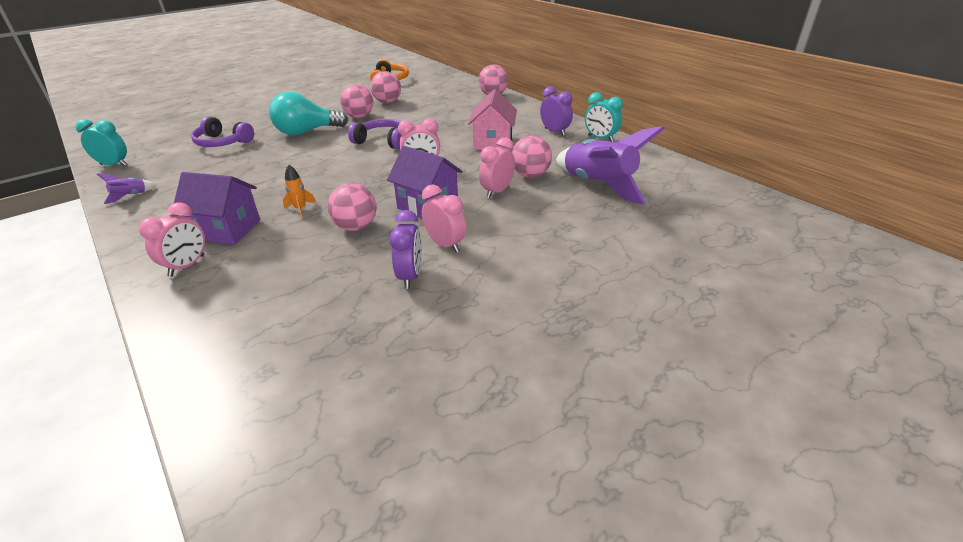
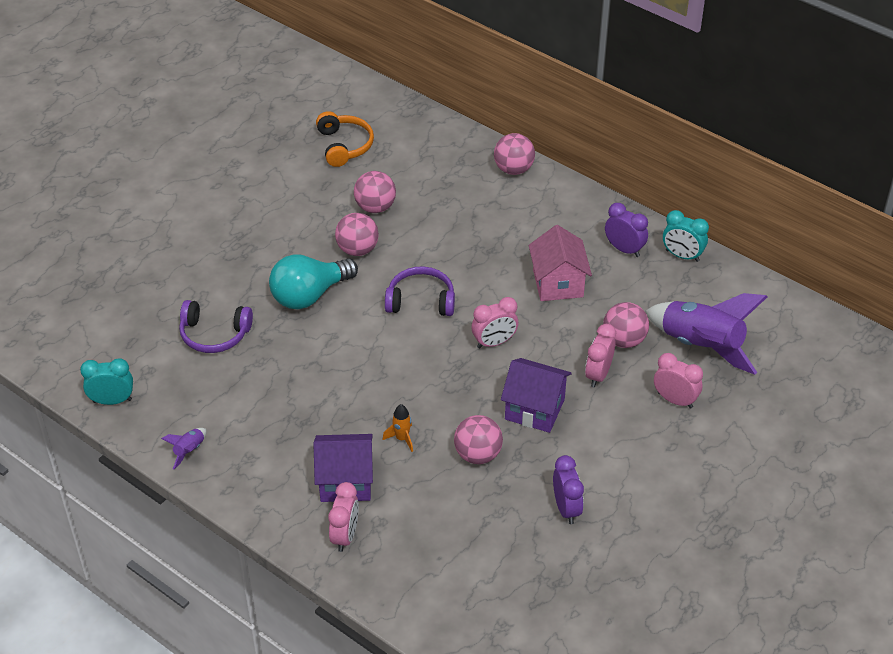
camera: 15 degrees left, 10 degrees up
(445, 245) = (579, 463): pink clock -> pink clock (675, 400)

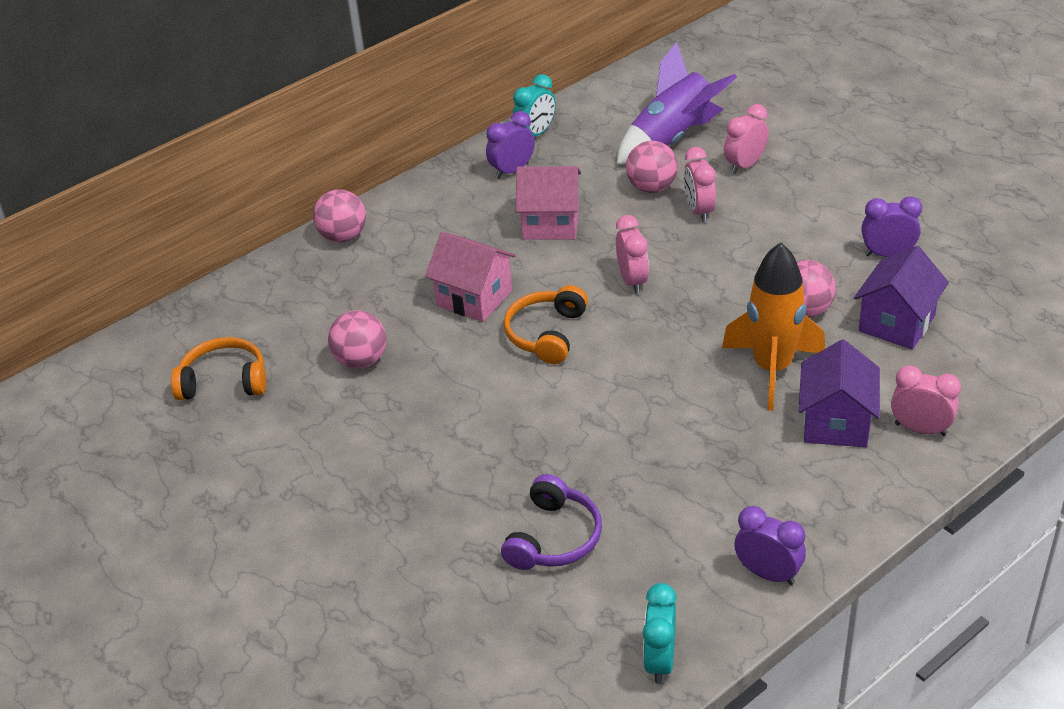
camera: 75 degrees left, 5 degrees down
(189, 451) = (768, 574): purple rocket -> purple clock
(309, 295) = (506, 435): turquoise light bulb -> none
(357, 249) = (435, 383): pink ball -> none
(402, 438) = (772, 369): orange rocket -> orange rocket, size x2.42
(421, 300) = (546, 334): purple headphones -> orange headphones
(455, 254) = (474, 298): none -> pink house
(534, 409) = (742, 261): purple house -> purple house (896, 323)
(598, 374) = (699, 211): pink clock -> pink clock turned 45 degrees clockwise

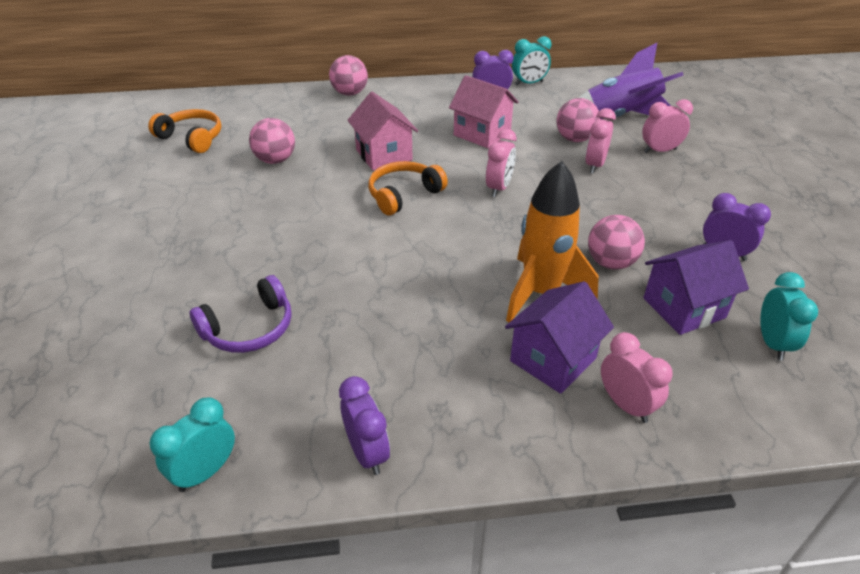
camera: 30 degrees right, 0 degrees up
(984, 320) = (772, 343): none -> turquoise clock

